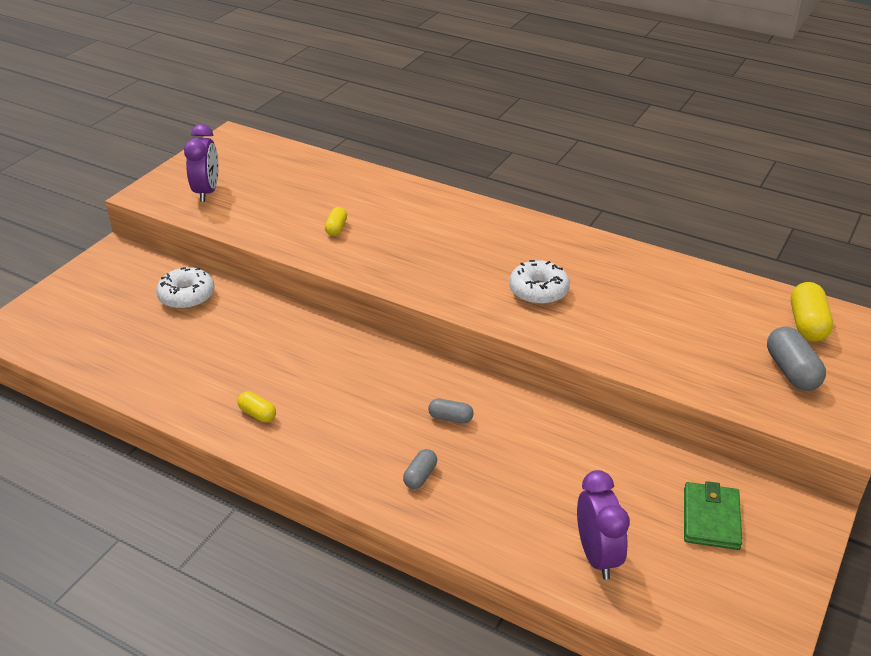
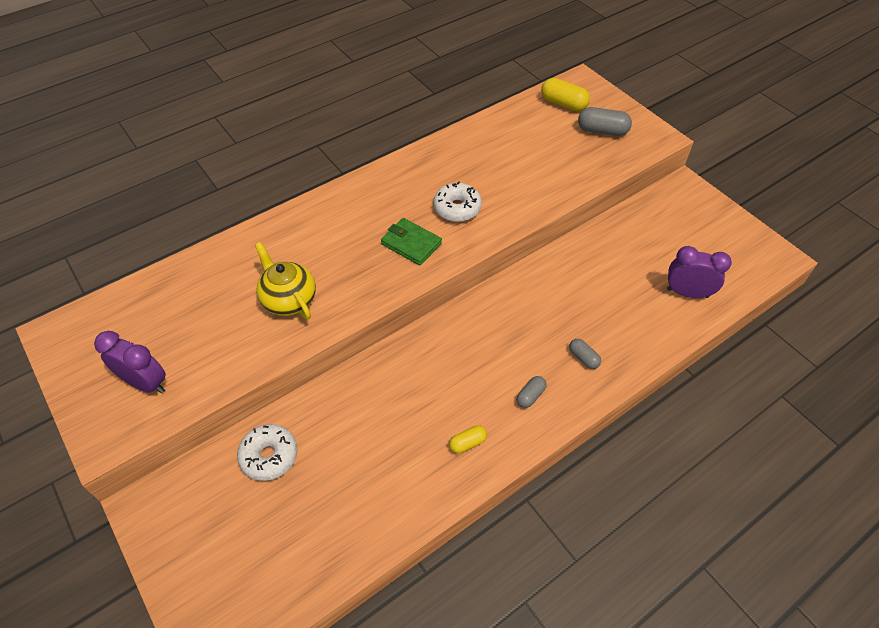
camera: 65 degrees left, 15 degrees up
(336, 228) = (289, 300): yellow capsule -> yellow teapot
(450, 418) = (532, 318): grey capsule -> grey capsule (530, 396)
(711, 519) = (675, 229): green wallet -> green wallet (411, 244)

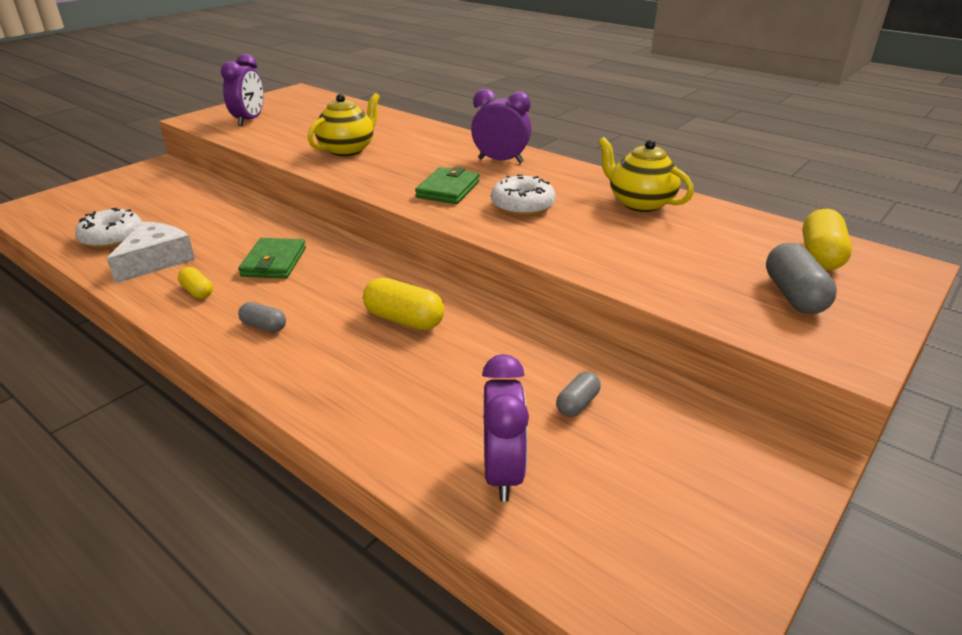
camera: 75 degrees right, 20 degrees down
(269, 456) = (197, 199): white donut -> white donut (112, 238)
(365, 201) = (500, 161): none -> purple clock
(401, 481) = (156, 261): none -> white cheese
(433, 388) = (274, 262): none -> green wallet
(472, 150) = (639, 203): none -> yellow teapot
(540, 313) = (404, 320): none -> yellow capsule
(583, 358) = (332, 364): grey capsule -> grey capsule (577, 404)

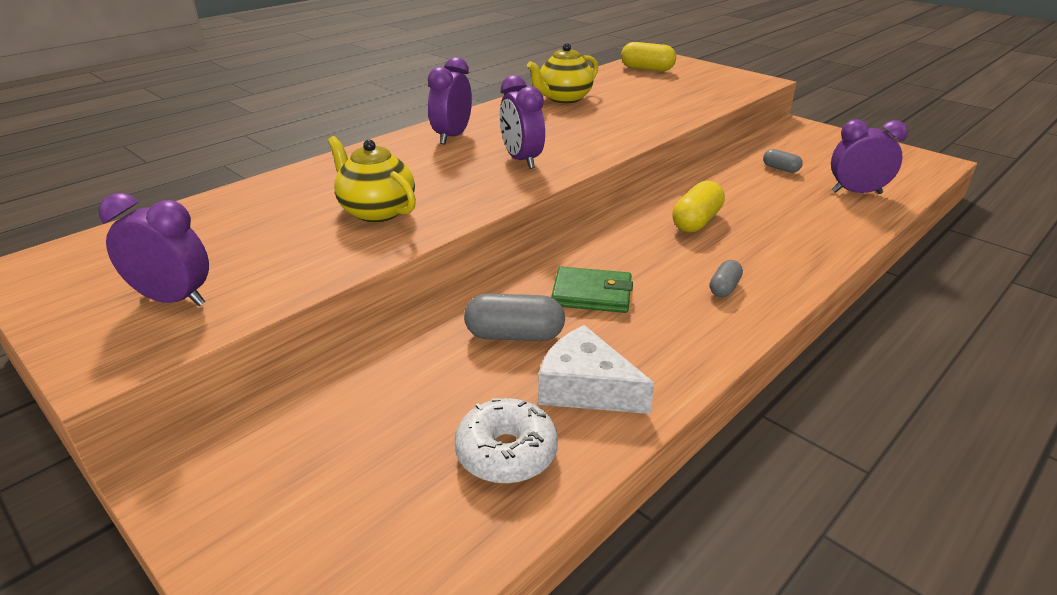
camera: 85 degrees left, 0 degrees up
(197, 292) = (663, 339): yellow capsule -> none
(448, 189) = (521, 160): green wallet -> purple clock
(522, 206) = (565, 134): white donut -> none
(794, 296) = (698, 81): grey capsule -> grey capsule (514, 335)

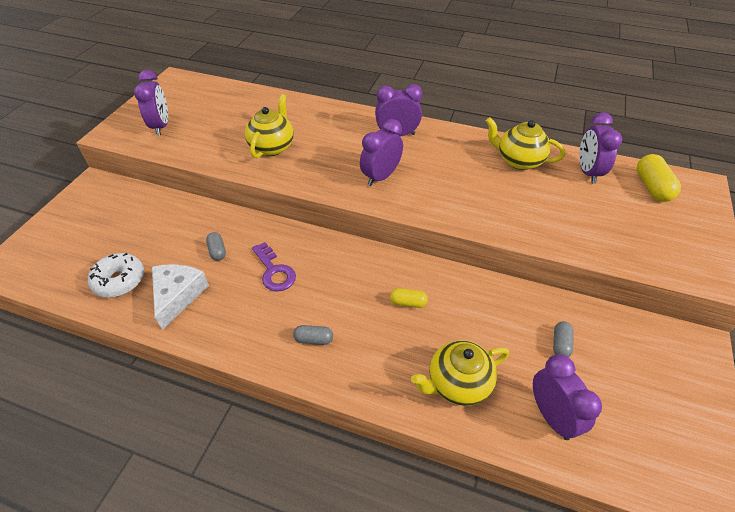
camera: 65 degrees right, 15 degrees up
(514, 335) = (217, 251): grey capsule -> grey capsule, size x0.58
(591, 294) = (274, 271): green wallet -> purple key
(607, 81) = (588, 172): none -> purple clock
(696, 221) = (408, 303): yellow capsule -> yellow capsule, size x0.58
(812, 222) = (457, 384): none -> yellow teapot

